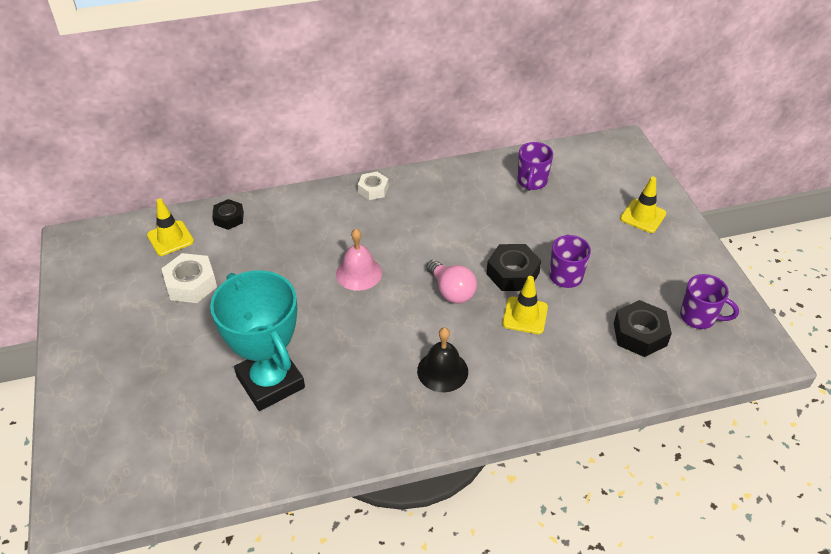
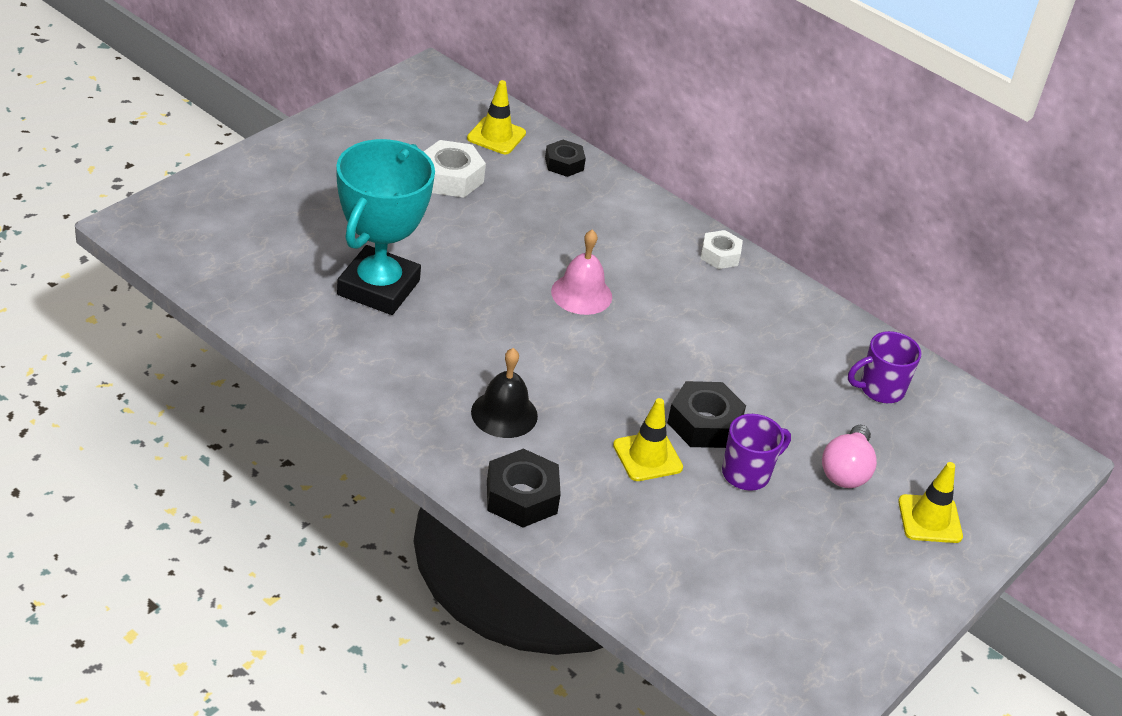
camera: 50 degrees right, 5 degrees down
(451, 291) = (626, 380): pink light bulb -> pink light bulb (846, 471)
(640, 334) = (715, 574): black nut -> black nut (521, 497)
(699, 317) = (798, 627): purple mug -> none

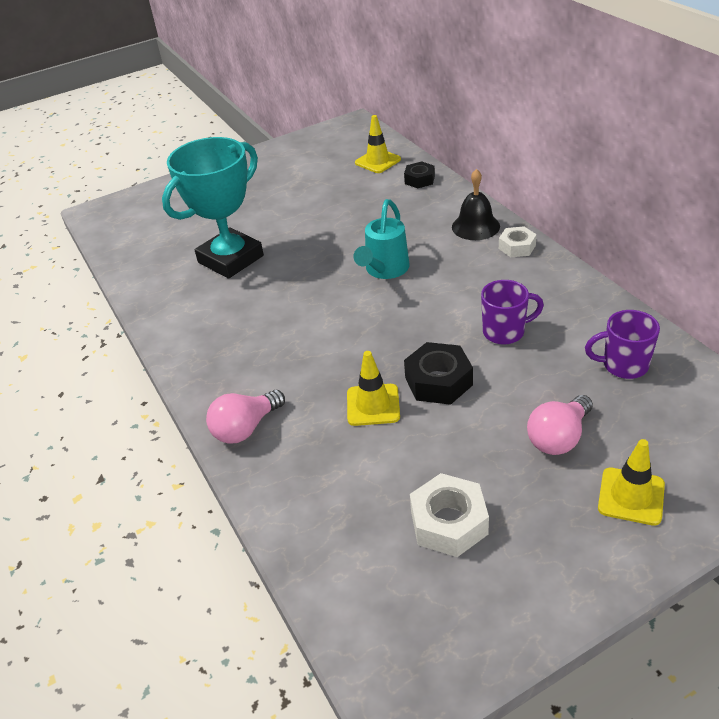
camera: 30 degrees right, 0 degrees up
(450, 178) = (328, 187): white nut -> white nut (449, 523)
(504, 414) = (270, 358): black bell -> black bell (475, 226)
(521, 497) = (245, 428): black nut -> pink light bulb
(581, 294) = (384, 271): pink bell -> turquoise watering can
(747, 473) = (458, 430): purple mug -> purple mug (505, 332)

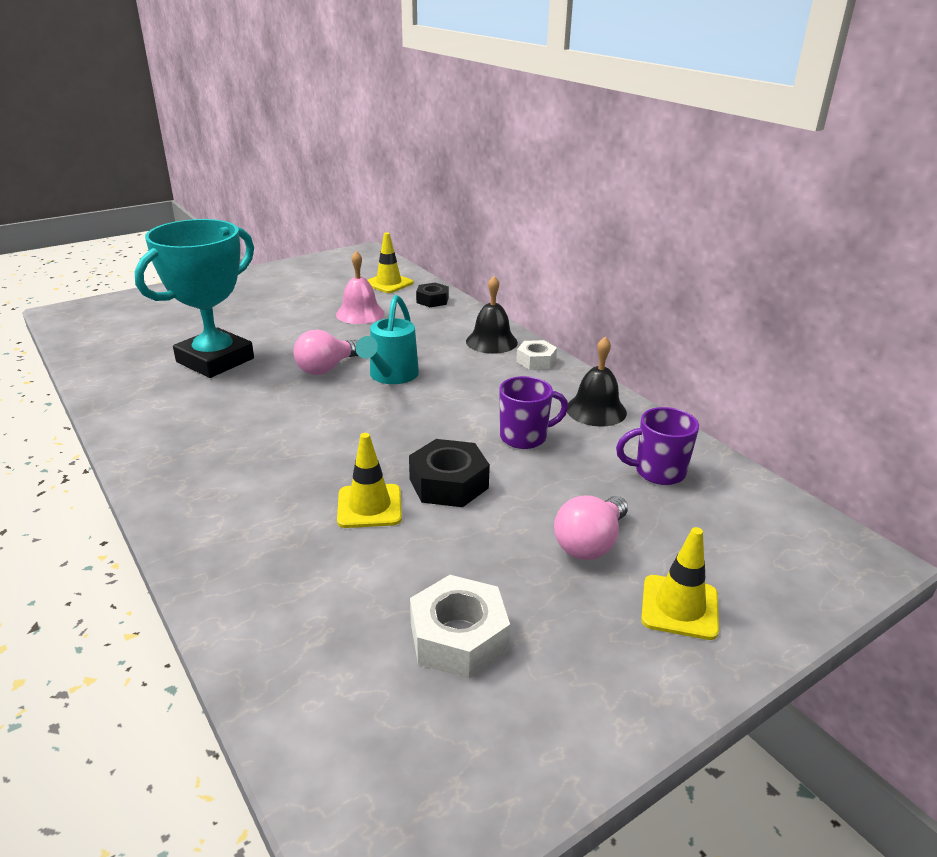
camera: 10 degrees left, 10 degrees down
(245, 428) = (208, 529): pink light bulb -> pink light bulb (327, 368)
(353, 199) = (360, 313): none -> pink bell
(571, 300) = (596, 410): none -> black bell

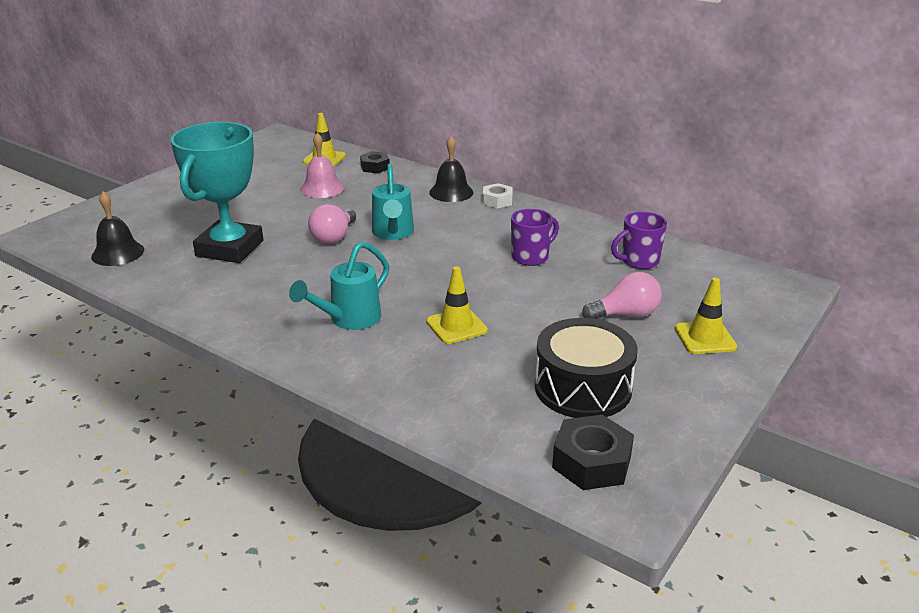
camera: 20 degrees left, 0 degrees up
(259, 469) = (348, 320): none -> turquoise watering can
(449, 483) = (501, 299): black nut -> black nut (591, 462)
(458, 637) = (582, 388): white nut -> black drum
(590, 543) = (625, 315): pink light bulb -> pink light bulb turned 120 degrees counterclockwise
(596, 410) = (567, 228): black bell -> black bell (118, 253)

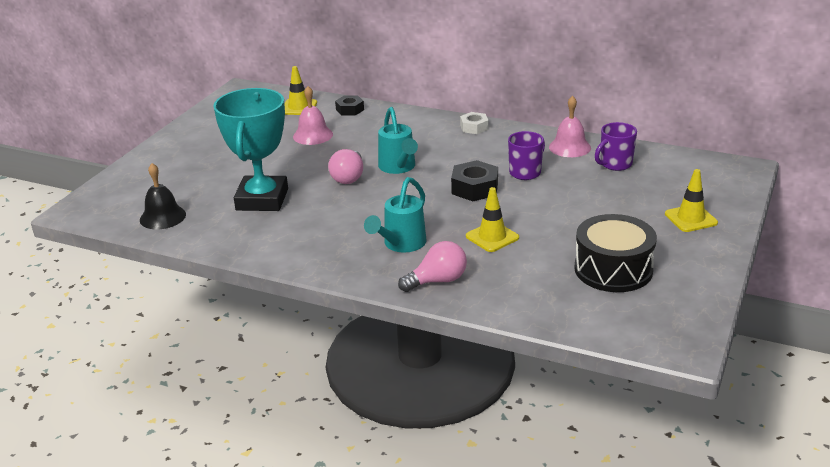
camera: 10 degrees left, 0 degrees up
(451, 192) = (430, 124): black bell -> none
(591, 462) = (643, 321): black nut -> black nut (475, 188)
(594, 235) = (569, 147): none -> pink bell
(625, 315) = (622, 209): pink light bulb -> pink light bulb (437, 281)

